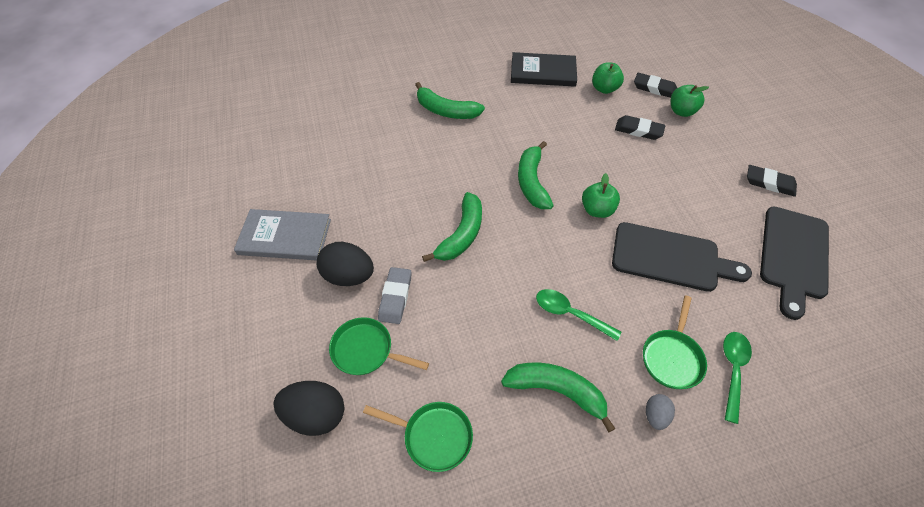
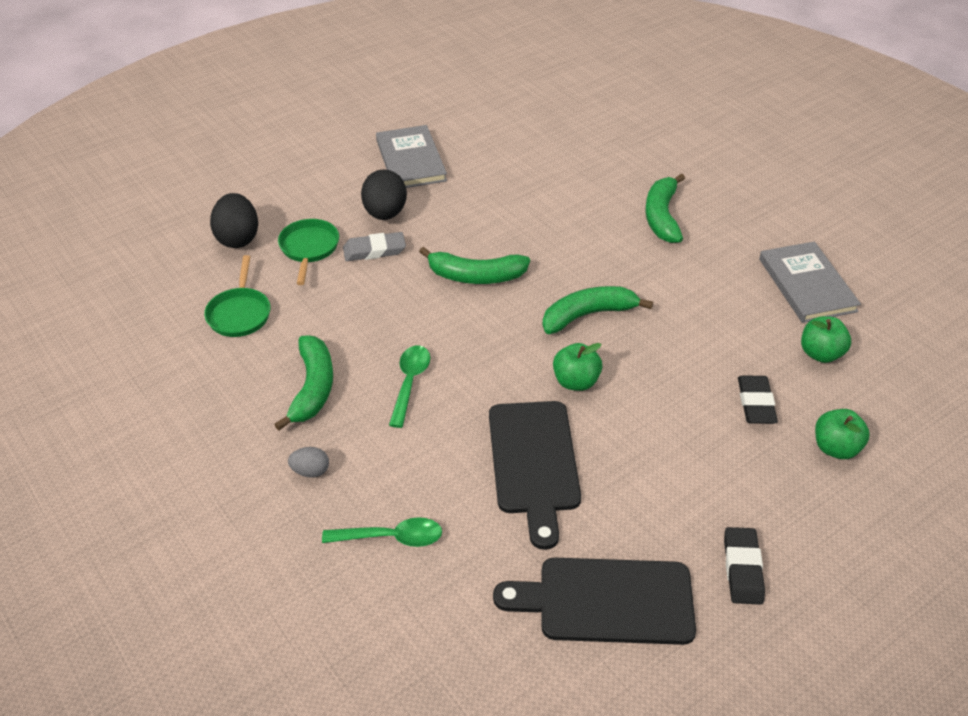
camera: 70 degrees right, 10 degrees down
(543, 72) = (807, 285): black book -> grey book
(654, 88) = (867, 410): black eraser -> none
(672, 357) = (387, 478): green pan -> none

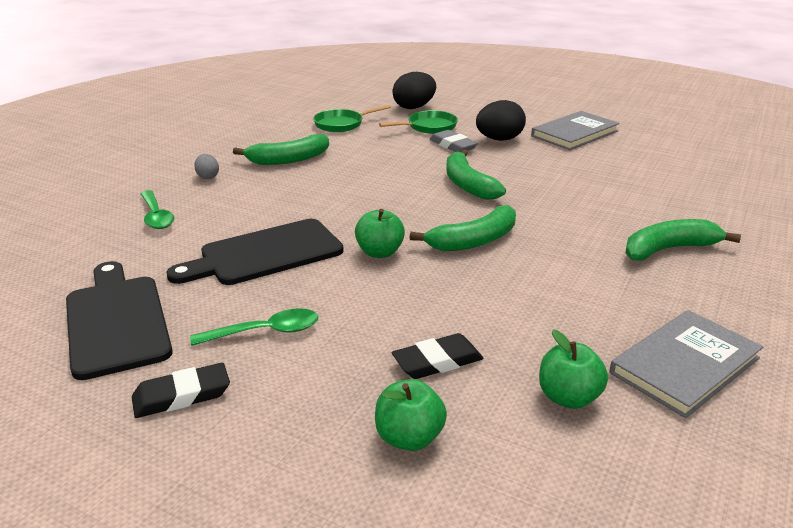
camera: 65 degrees right, 15 degrees down
(410, 383) = (320, 188): green spoon -> green spoon (265, 332)
(588, 315) = (474, 241): green banana -> green banana turned 105 degrees clockwise

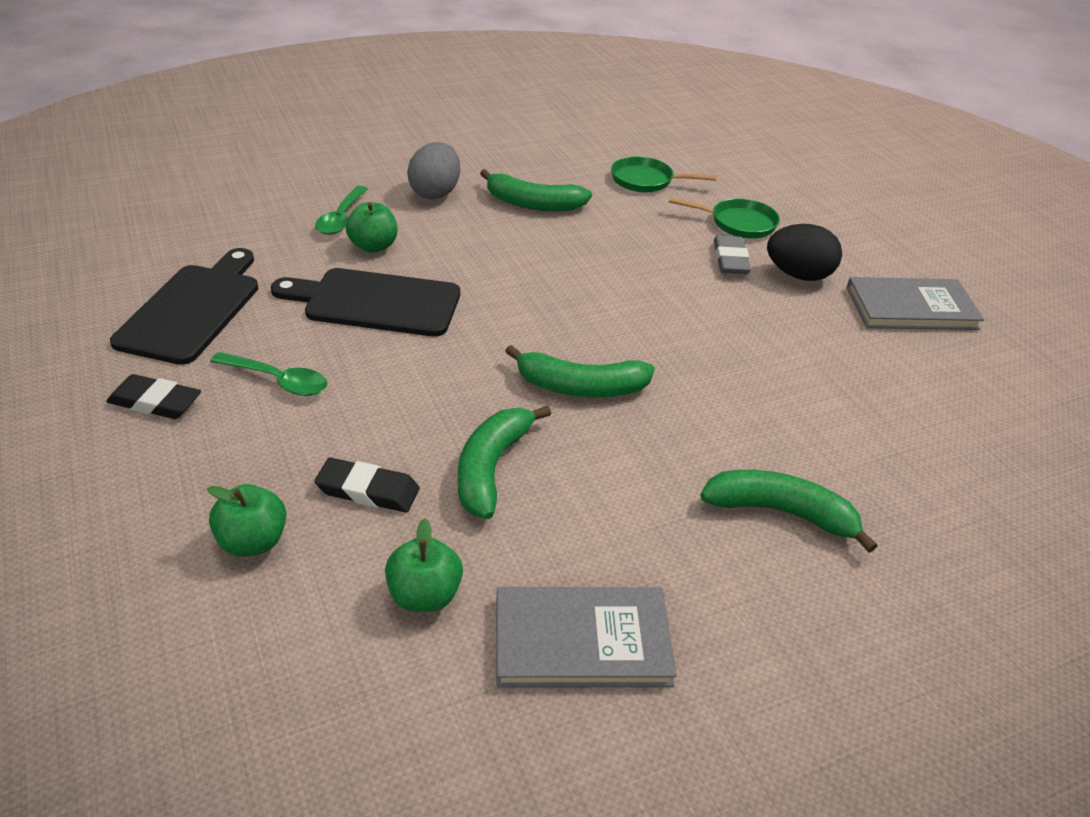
camera: 35 degrees right, 10 degrees up
(208, 177) = (435, 193): grey egg -> grey egg, size x1.88
(379, 252) = (473, 352): green apple -> green apple (373, 246)
(414, 107) = (760, 189): black egg -> none
(468, 184) = (673, 317): green banana -> green banana (491, 468)

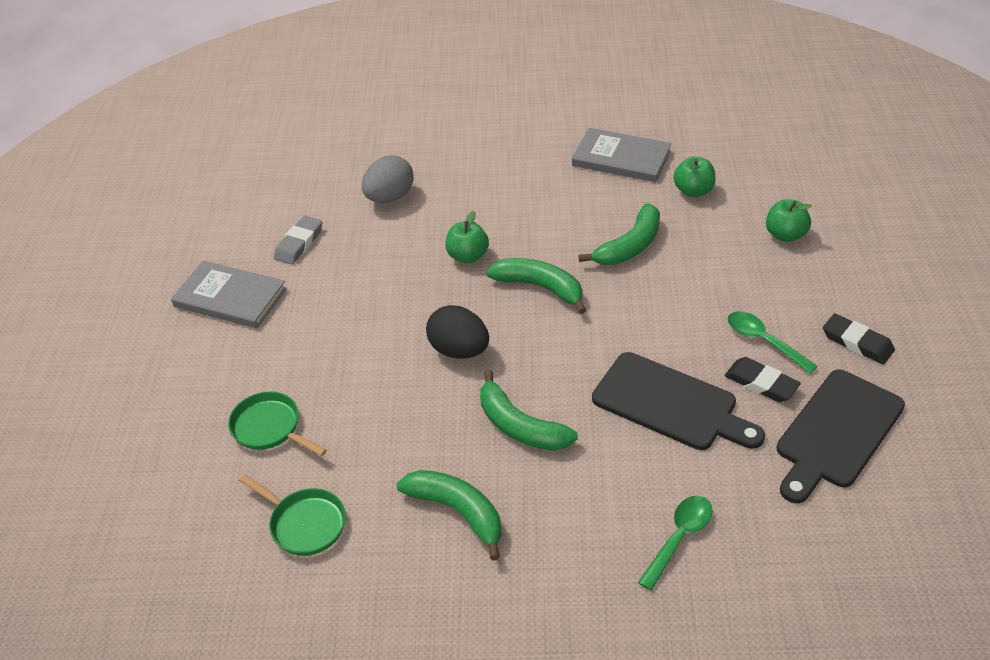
camera: 150 degrees left, 5 degrees up
(368, 490) = (712, 249): black eraser -> black eraser (761, 383)
(373, 246) = (654, 481): green apple -> green apple (468, 256)
(435, 193) = (559, 561): grey egg -> grey egg (390, 197)
(730, 260) = (323, 382): grey eraser -> grey eraser (299, 243)
(782, 513) = (473, 188): green banana -> green banana (520, 426)
(798, 275) = (282, 350): black egg -> black egg (459, 350)

